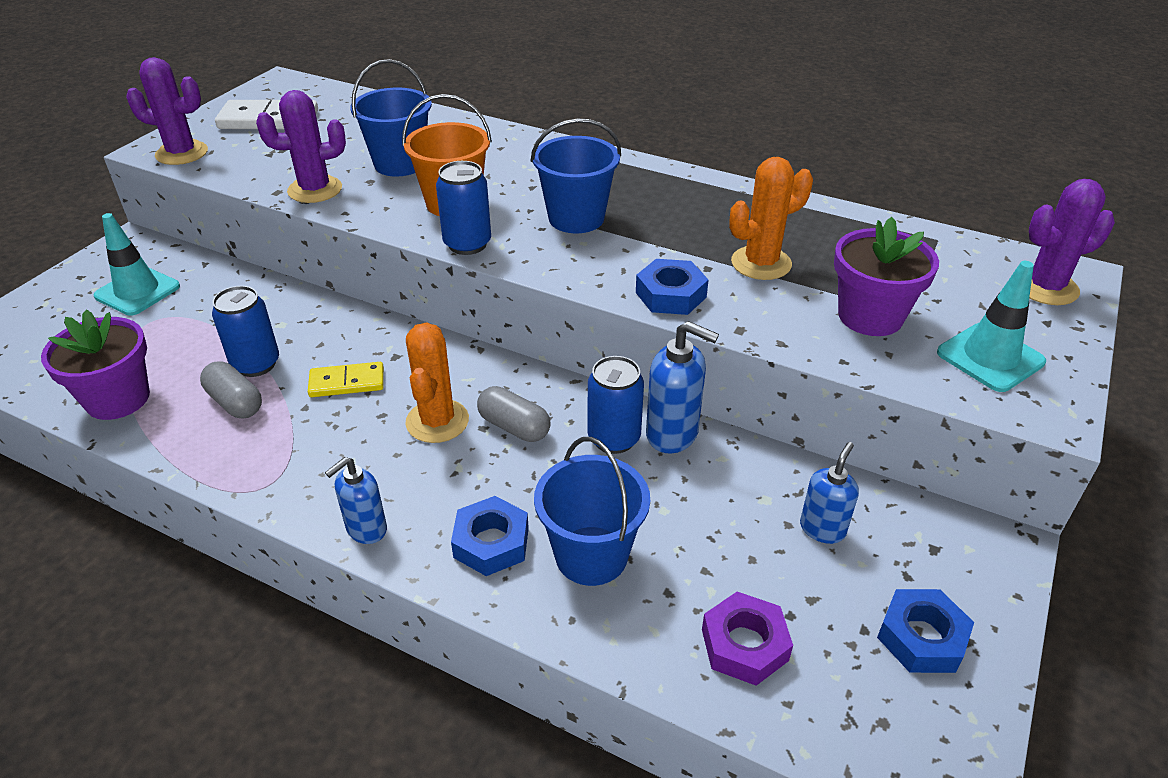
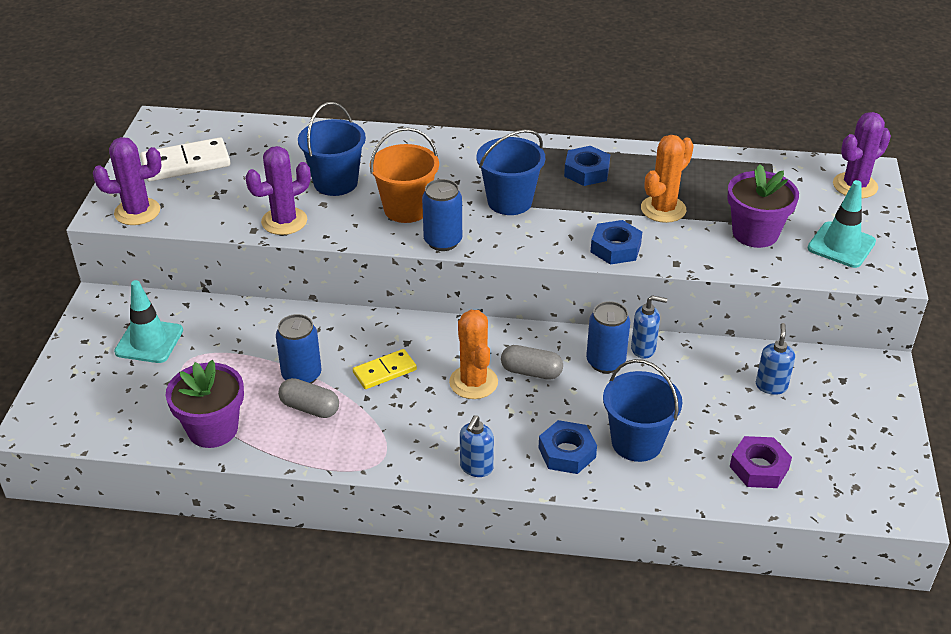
camera: 20 degrees left, 0 degrees up
(672, 434) = (643, 349): blue soap dispenser -> blue soap dispenser, size x0.67
(921, 637) = (857, 434): blue nut -> blue nut (586, 171)

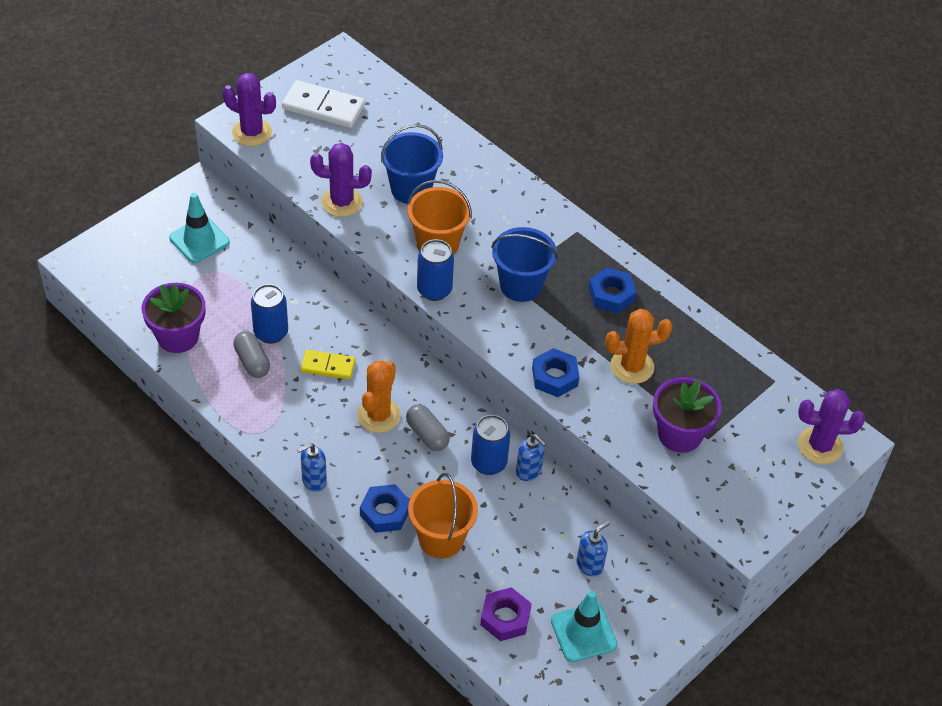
camera: 35 degrees right, 10 degrees up
(637, 442) = (441, 538): blue bucket -> orange bucket
(841, 245) = (737, 489): turquoise traffic cone -> turquoise traffic cone (583, 633)

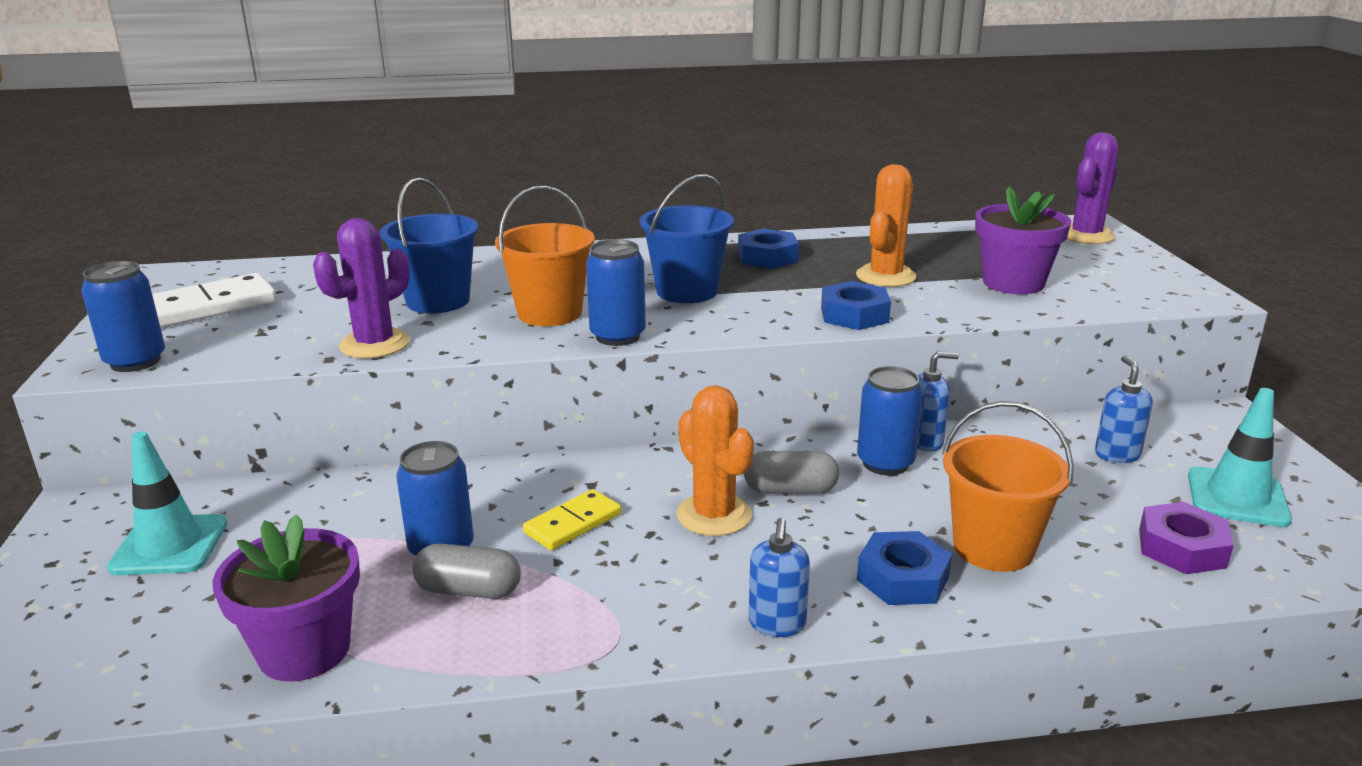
camera: 50 degrees left, 25 degrees down
(252, 132) = (135, 362): purple cactus -> blue can

